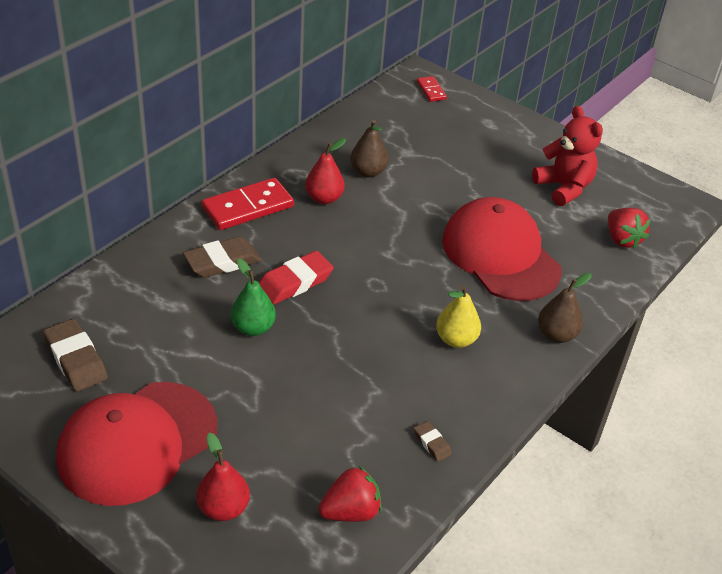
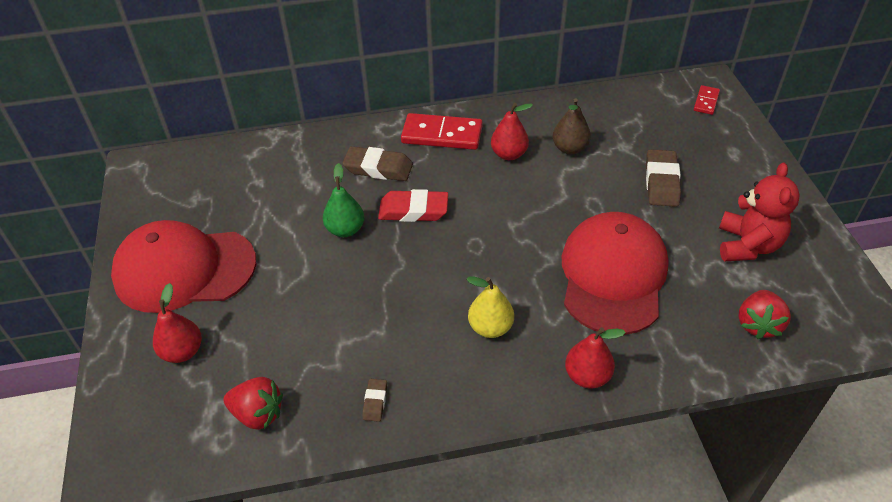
camera: 45 degrees right, 5 degrees up
(76, 359) = (212, 190): brown eraser -> brown eraser (661, 182)
(556, 335) = (587, 376): brown pear -> red pear

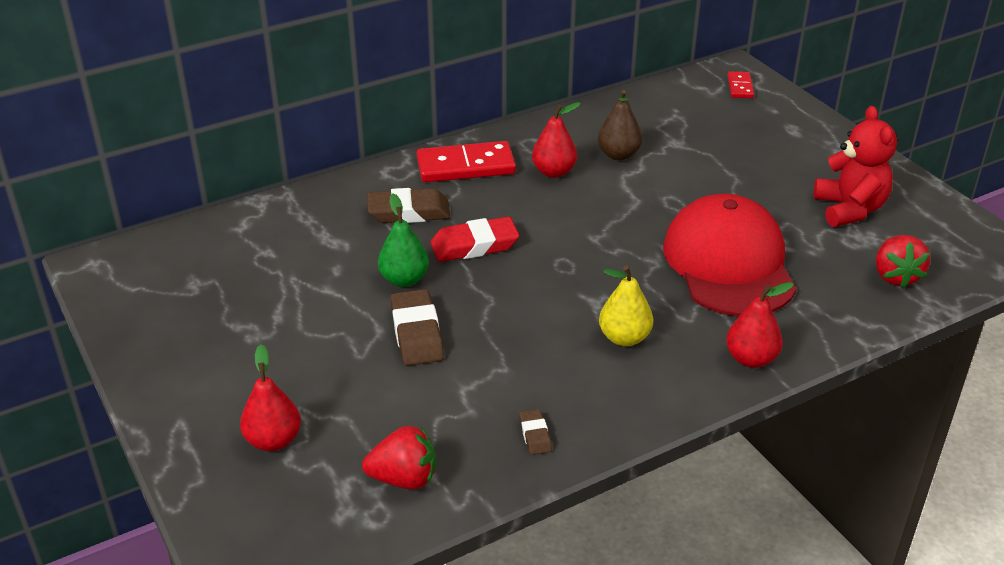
camera: 20 degrees left, 10 degrees down
(184, 269) = (225, 359): red cap -> none
(661, 182) = (733, 169): brown eraser -> brown eraser (417, 333)

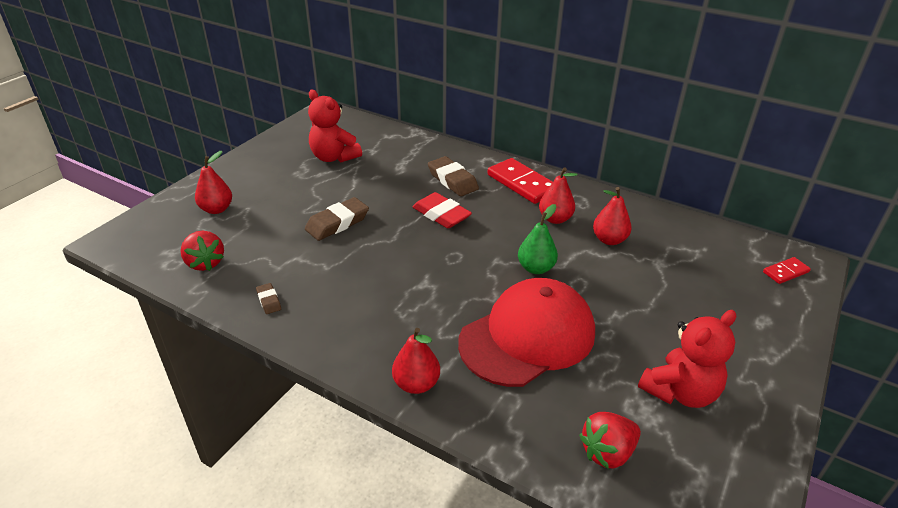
camera: 60 degrees right, 0 degrees up
(246, 291) = (334, 157): none -> red teddy bear
(404, 279) = (385, 201): green pear -> green pear (536, 268)
(535, 435) = (269, 301): brown eraser -> brown eraser turned 75 degrees counterclockwise
(618, 155) = (609, 240): brown pear -> red pear
(624, 338) = (394, 309): yellow pear -> none

